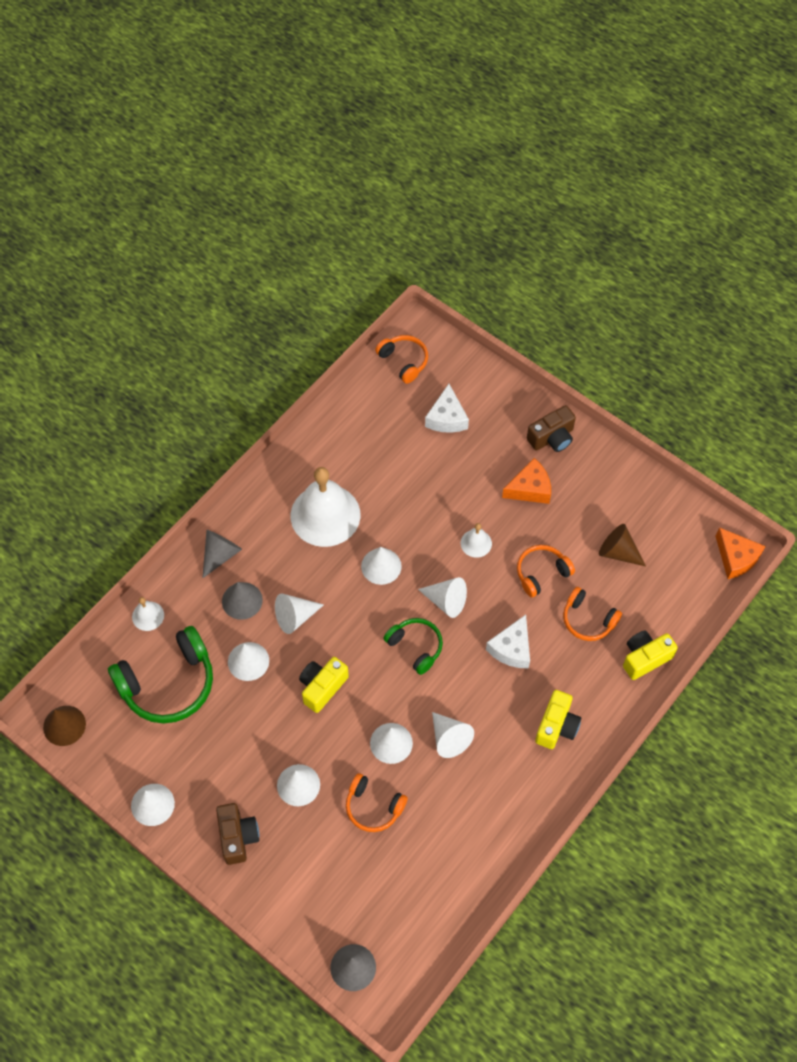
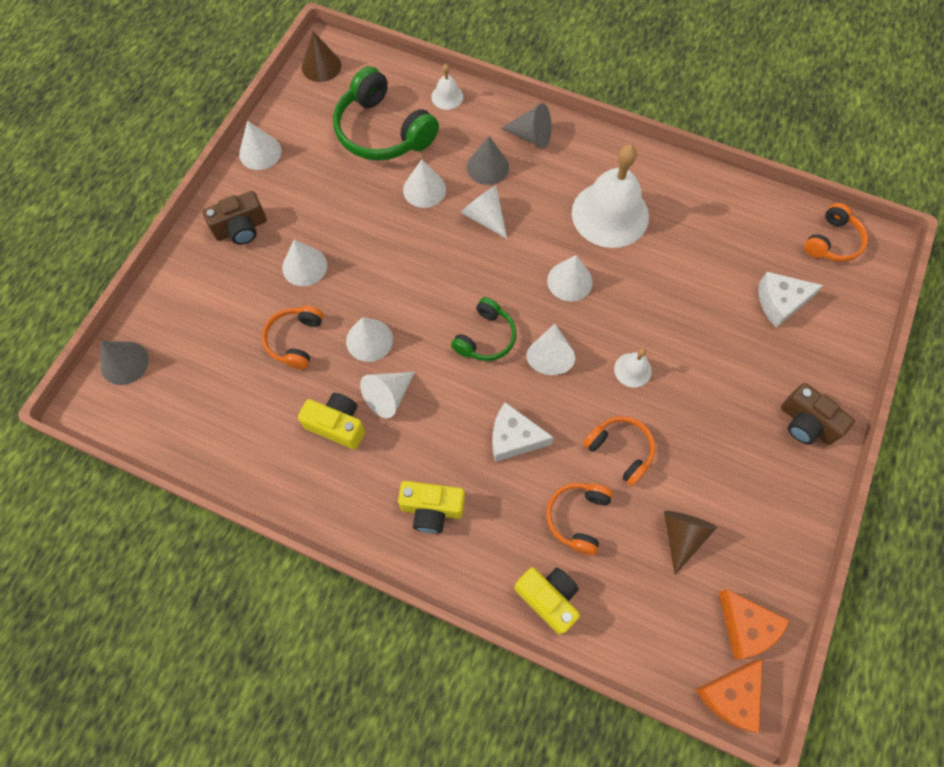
camera: 75 degrees right, 5 degrees up
(322, 687) = (414, 261): yellow camera -> yellow camera (337, 425)
(530, 488) = (726, 413): orange cheese -> orange cheese (746, 627)

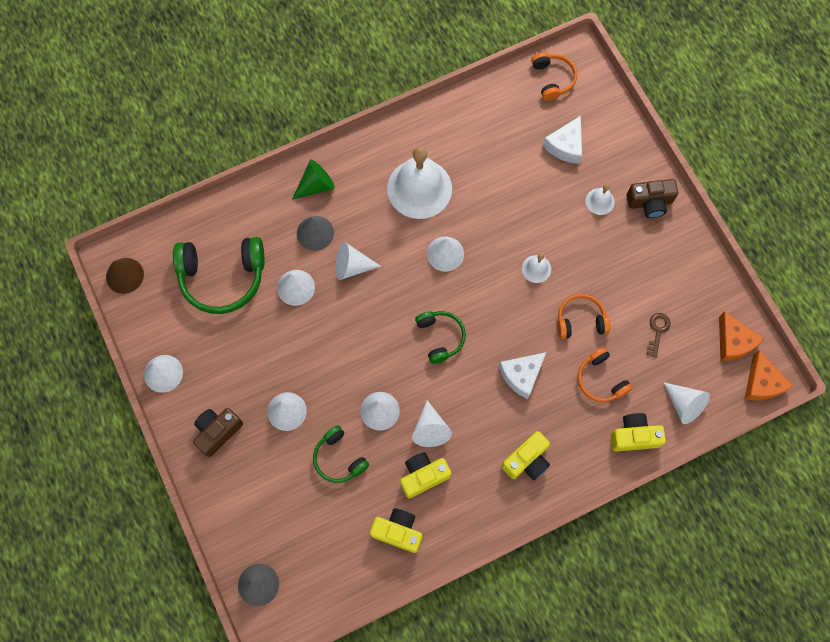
camera: 50 degrees left, 5 degrees up
(241, 228) = (218, 432): brown camera -> brown camera turned 150 degrees counterclockwise
(264, 443) = (398, 531): none -> yellow camera
(295, 340) = (339, 458): orange headphones -> green headphones
(447, 96) = (233, 212): white bell -> white bell (599, 201)
(531, 136) = (316, 185): grey cone -> green cone
(550, 355) = (485, 308): white cone -> white cone (684, 404)
(681, 536) = (657, 331): brown cone -> brown key
(746, 627) = (733, 342): orange cheese -> orange cheese turned 60 degrees clockwise

